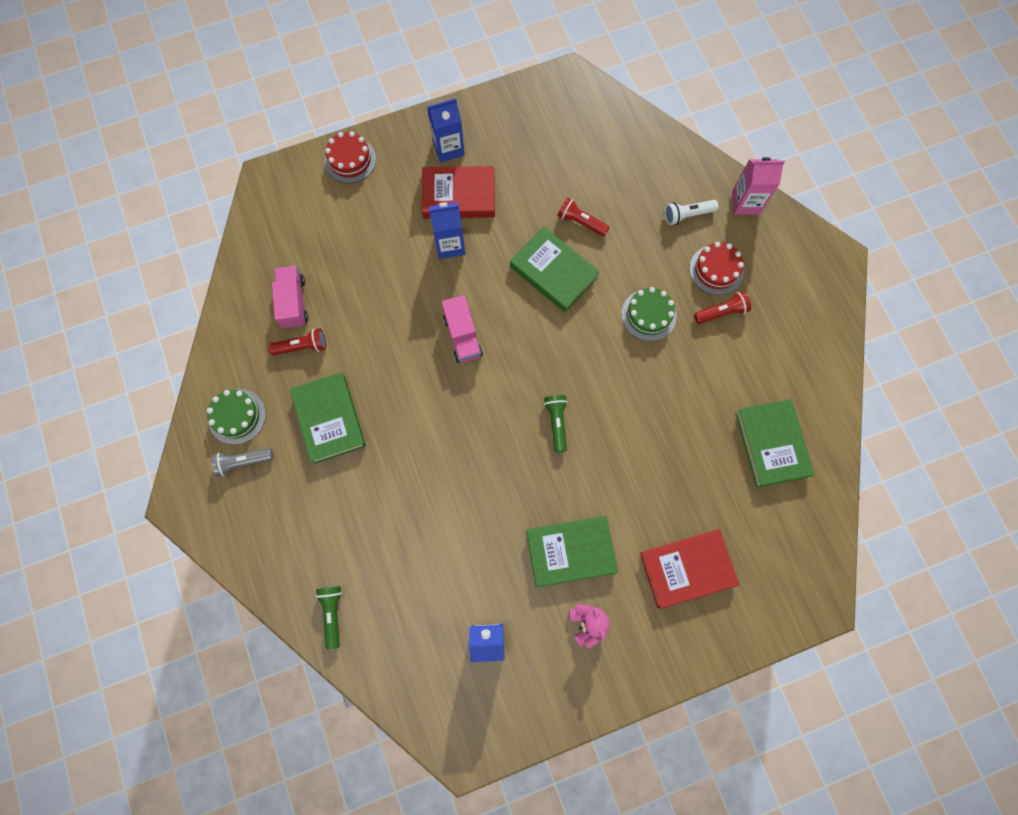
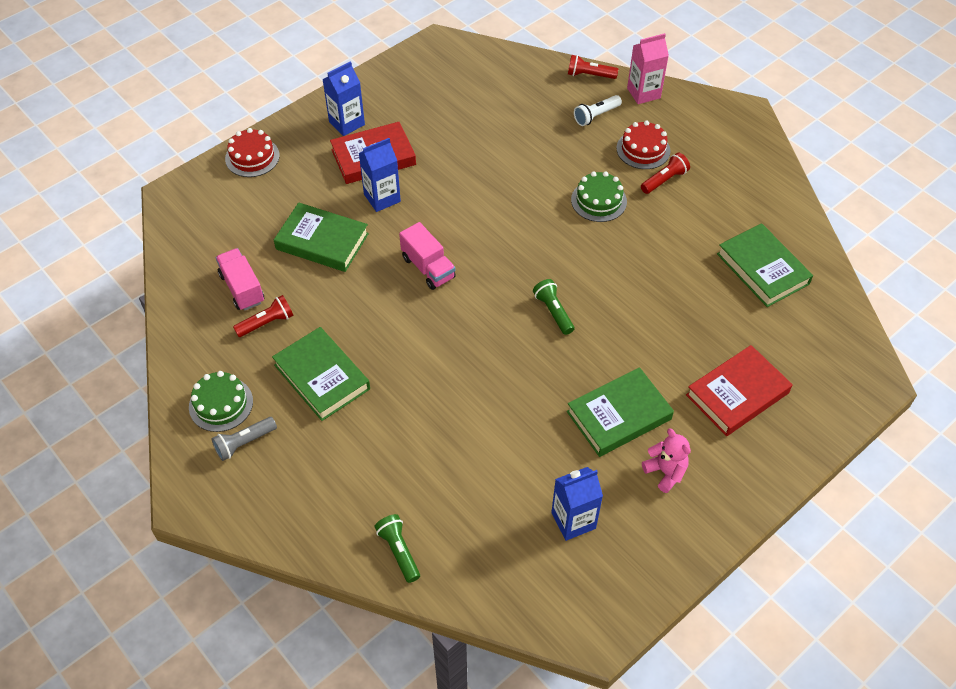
camera: 20 degrees left, 20 degrees down
(553, 272) = (493, 192): green book -> green book (322, 241)
(580, 222) = (500, 147): red flashlight -> red flashlight (589, 75)

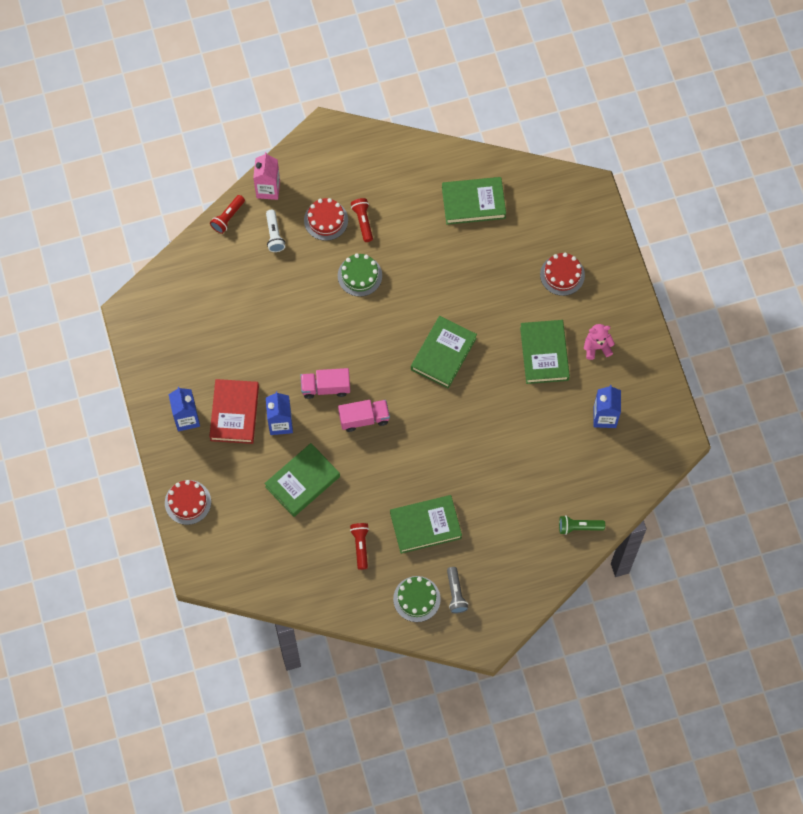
camera: 65 degrees left, 15 degrees up
(242, 288) = (320, 552): pink truck -> pink truck (325, 387)
(553, 311) = (443, 354): green flashlight -> green book
(737, 394) = (562, 275): red book -> red cake

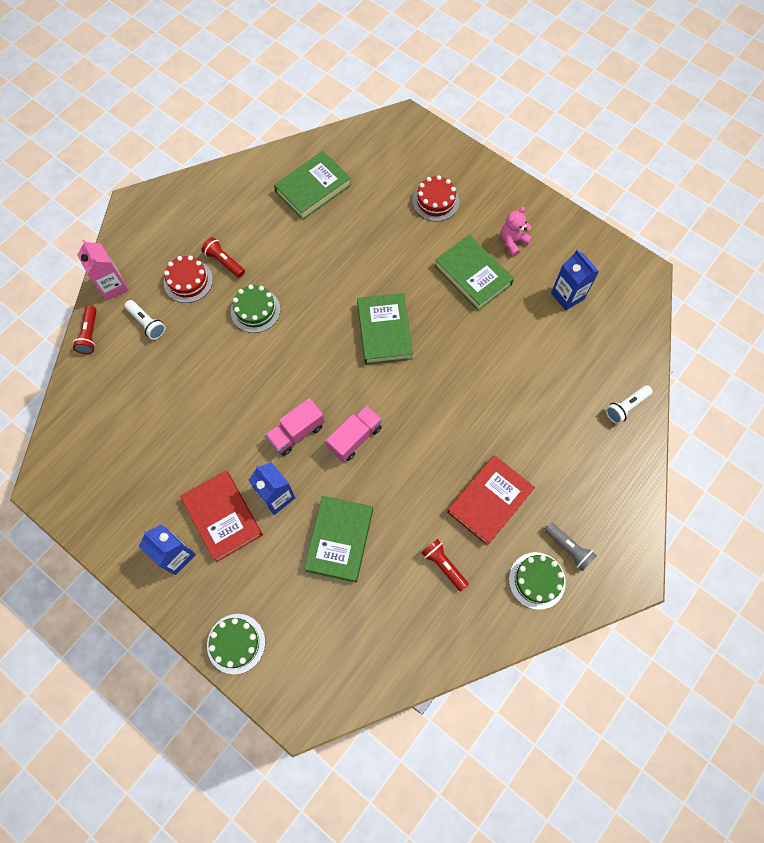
camera: 35 degrees left, 0 degrees up
(188, 502) = (236, 643): red cake -> green cake
(425, 525) = (489, 501): green book -> red book
(579, 527) = (626, 407): green flashlight -> white flashlight

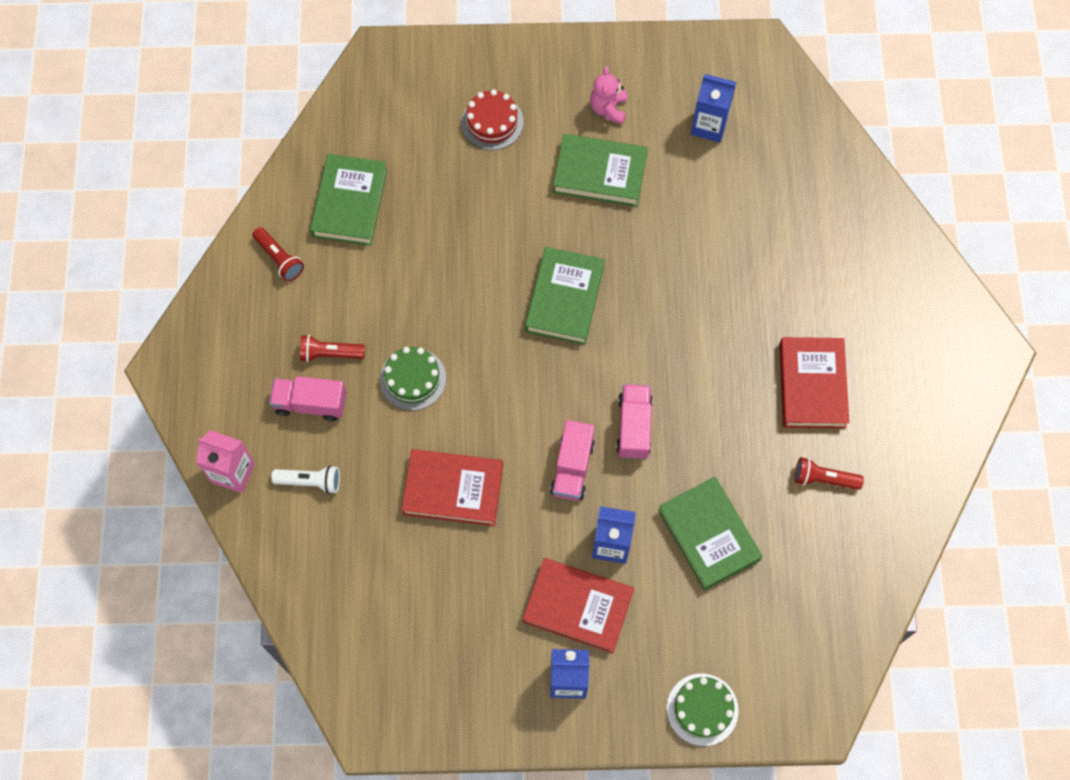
camera: 40 degrees left, 0 degrees up
(90, 335) = (259, 542): red flashlight -> red flashlight (279, 259)
(188, 281) = (310, 403): red cake -> pink truck
(218, 390) = (453, 489): none -> red book
(384, 331) = (564, 298): green book -> green book turned 60 degrees clockwise
(537, 580) = (916, 423): green cake -> none
(568, 548) = (918, 371): grey flashlight -> none
(626, 407) = (856, 196): white flashlight -> none

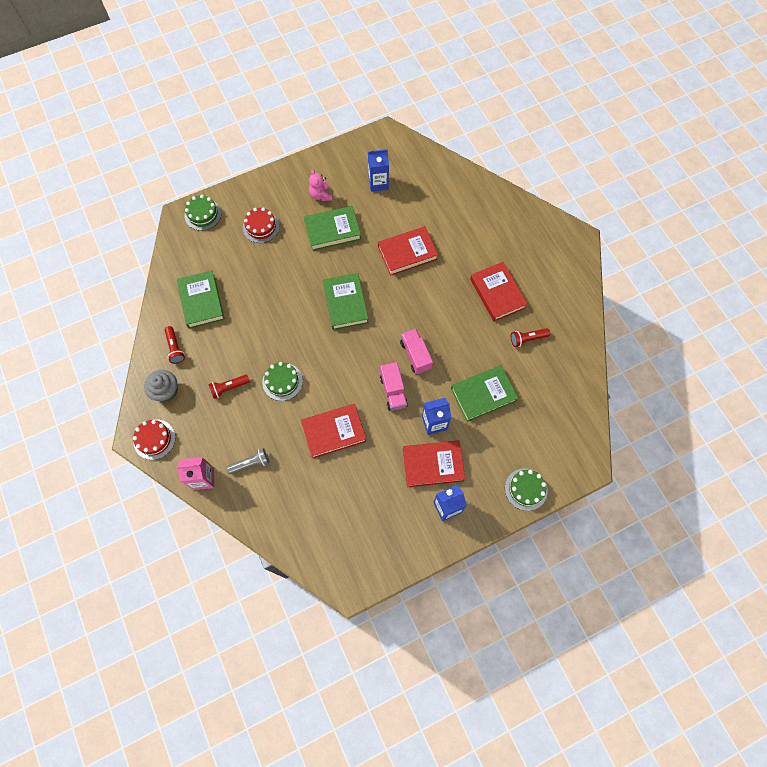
camera: 25 degrees left, 0 degrees up
(189, 383) = (154, 439): none -> red cake
(237, 318) = (166, 391): none -> grey cupcake
(279, 259) = (175, 348): red flashlight -> red flashlight turned 45 degrees clockwise
(310, 403) = (230, 420): pink truck -> none
(310, 481) = (251, 463): white flashlight -> grey flashlight
(413, 66) = (203, 214): none -> green cake
(700, 259) = (407, 253): none -> red book
(709, 535) = (483, 394): green book -> green book turned 60 degrees counterclockwise

